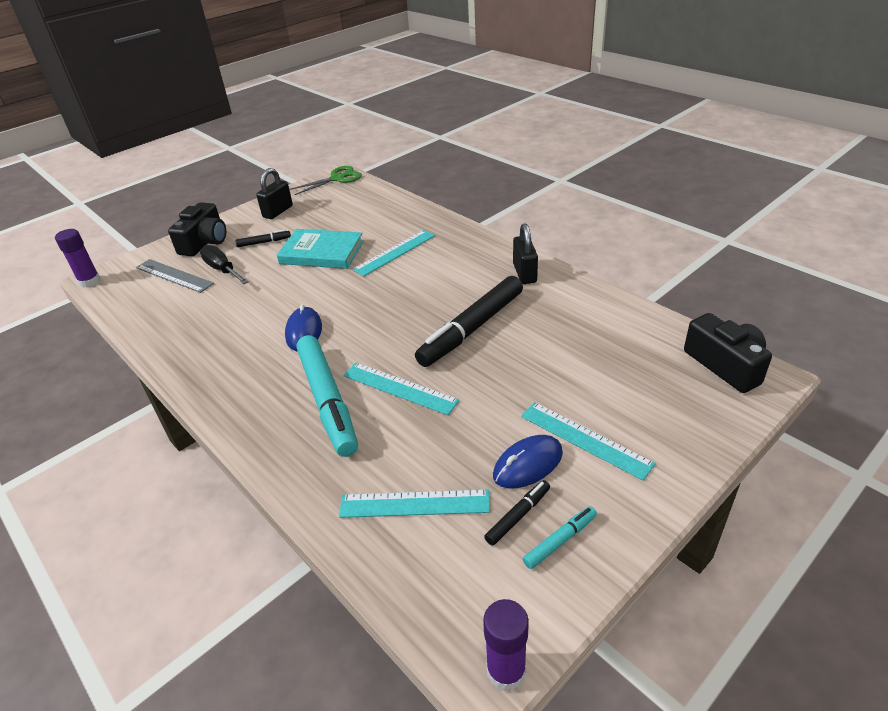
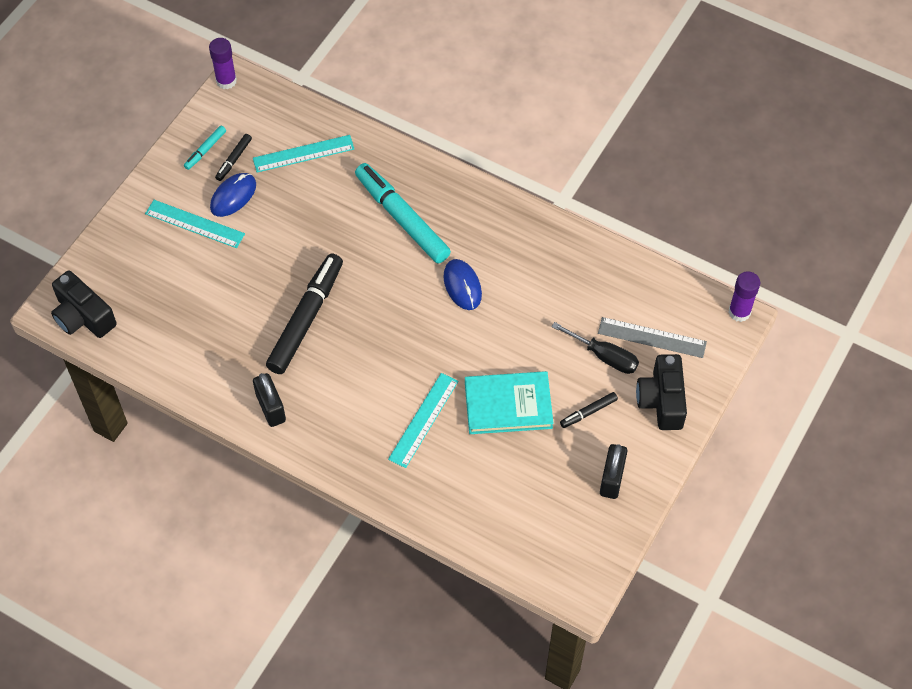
camera: 160 degrees right, 20 degrees up
(337, 178) = (575, 577): green scissors -> none
(399, 388) = (348, 241): turquoise ruler -> none

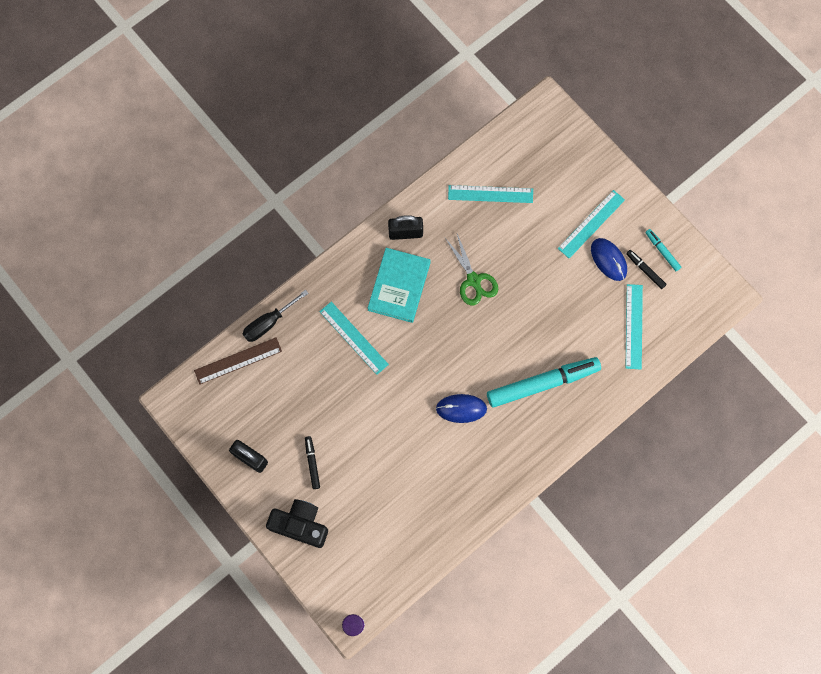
camera: 110 degrees right, 15 degrees up
(83, 316) = (533, 124): black camera -> none
(190, 334) = (490, 194): none -> turquoise ruler
(226, 81) = (730, 287): purple glue stick -> none
(306, 318) = (474, 280): black marker -> green scissors
(502, 536) = (238, 360): none -> brown ruler
(508, 405) = (342, 404): turquoise book -> turquoise book (399, 286)
(604, 356) = (356, 495): black screwdriver -> black screwdriver (269, 322)
(652, 338) = (358, 541): grey ruler -> none

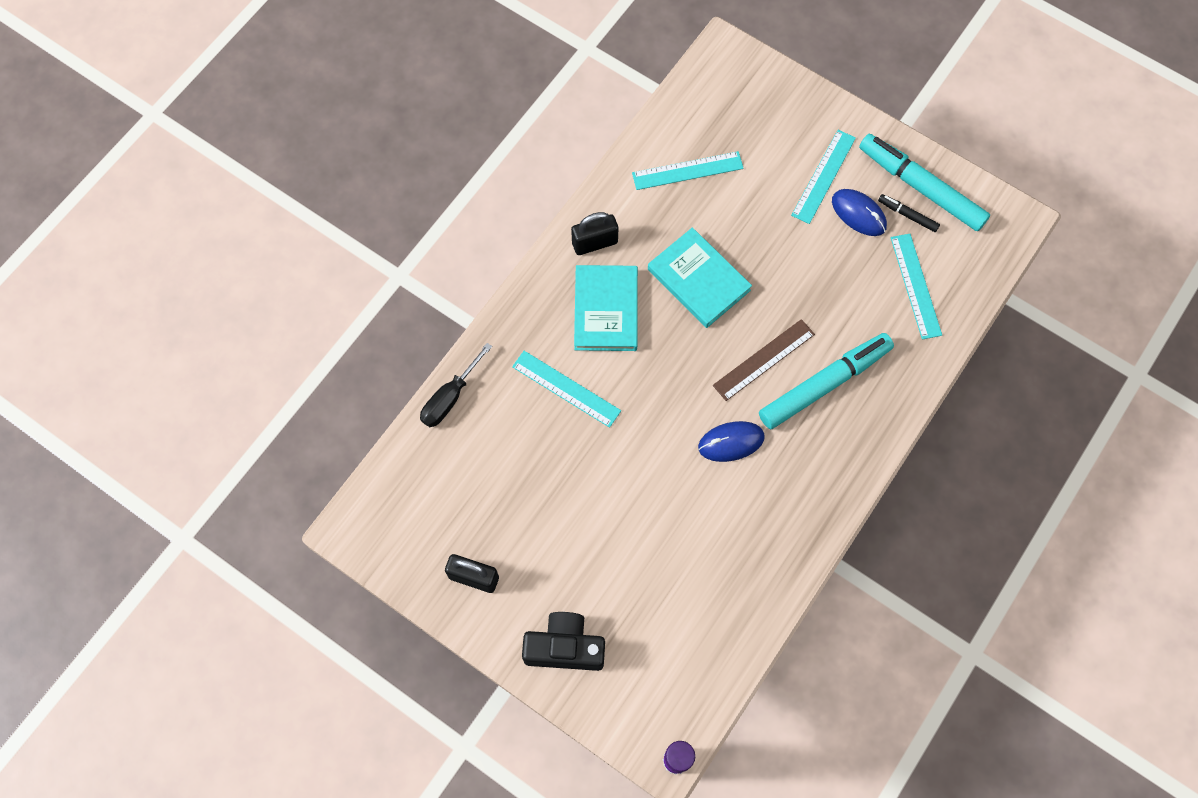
camera: 15 degrees left, 5 degrees down
(238, 360) = (422, 456): brown ruler -> brown ruler (763, 359)
(312, 463) = (558, 562): black marker -> none
(474, 280) = (698, 280): green scissors -> turquoise book
(662, 251) = (921, 187): turquoise marker -> turquoise marker, size x2.25

